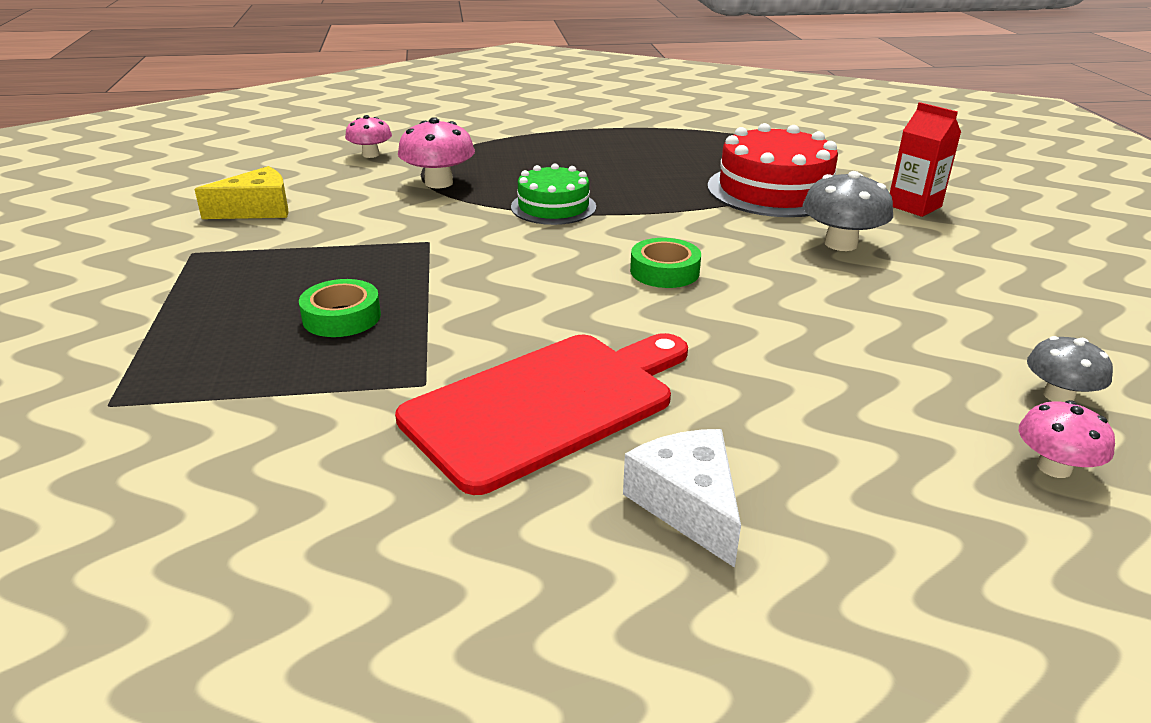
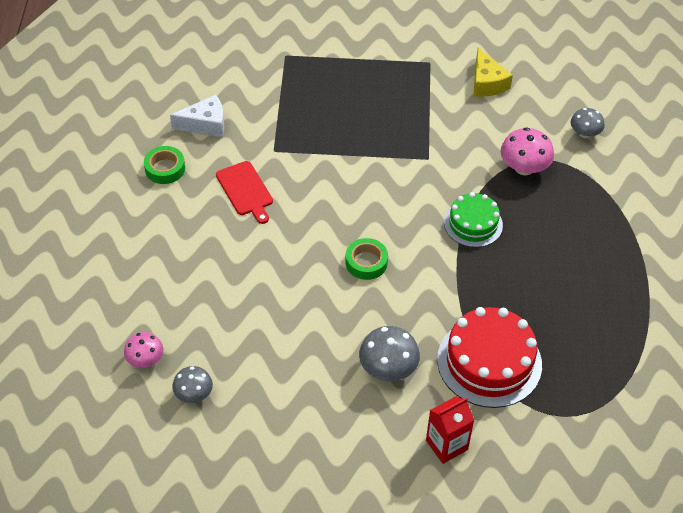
camera: 100 degrees right, 20 degrees up
(342, 317) = (342, 122): green tape -> green tape (165, 168)
(371, 154) = (585, 133): pink mushroom -> grey mushroom
(547, 404) = (245, 190): red cutting board -> red cutting board, size x0.56
(688, 505) = (166, 224): white cheese -> white cheese (205, 124)

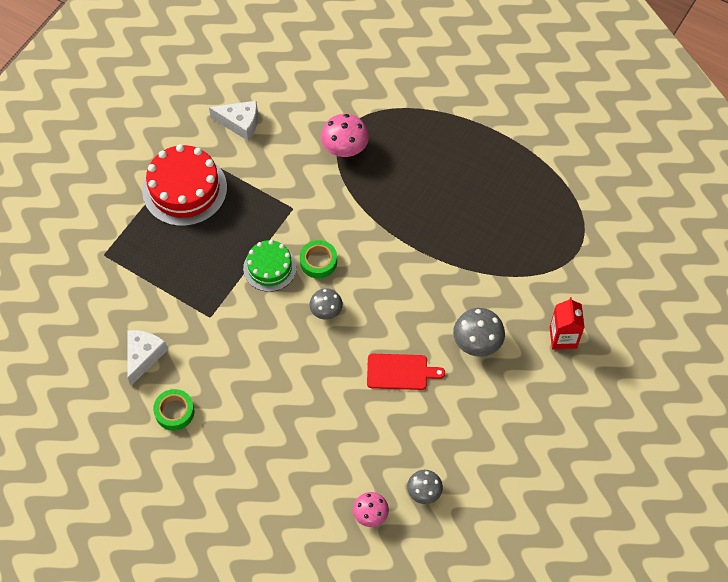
camera: 60 degrees left, 10 degrees up
(245, 190) = (240, 359): red cutting board -> red cutting board (400, 372)
(366, 262) = (370, 306): green tape -> green tape (318, 262)
(473, 224) = (378, 213): green cake -> green cake (270, 267)
(487, 83) = (240, 123): yellow cheese -> white cheese
(489, 362) = (509, 272): red cake -> red cake (184, 189)
(585, 133) = (337, 88): grey mushroom -> grey mushroom (326, 310)

